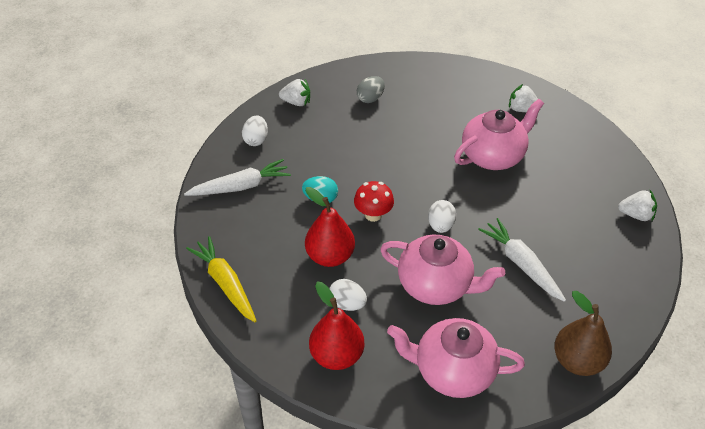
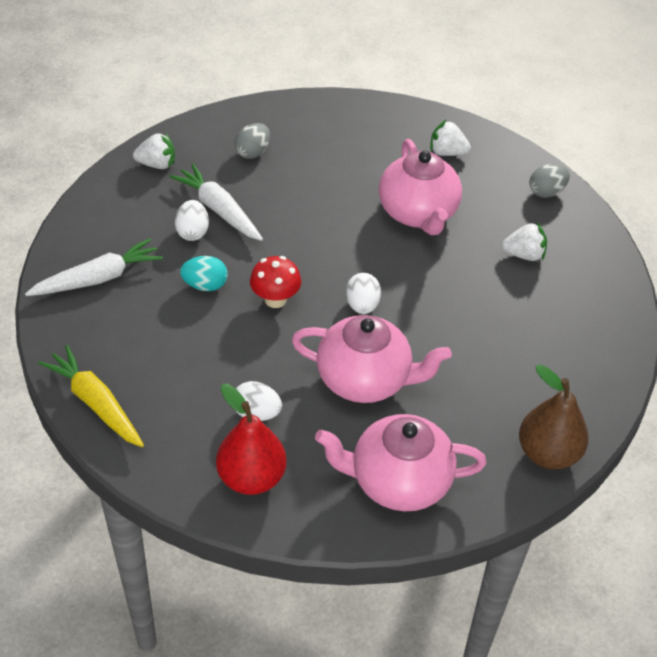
camera: 10 degrees left, 0 degrees up
(256, 140) = (110, 217): white egg -> white egg (192, 232)
(330, 256) = (226, 356): red pear -> none
(493, 156) = (418, 213): pink teapot -> pink teapot turned 120 degrees clockwise
(521, 264) = (467, 344): white carrot -> white carrot (218, 210)
(598, 147) = (546, 192): none -> grey egg
(635, 215) = (599, 271): white strawberry -> white strawberry (524, 255)

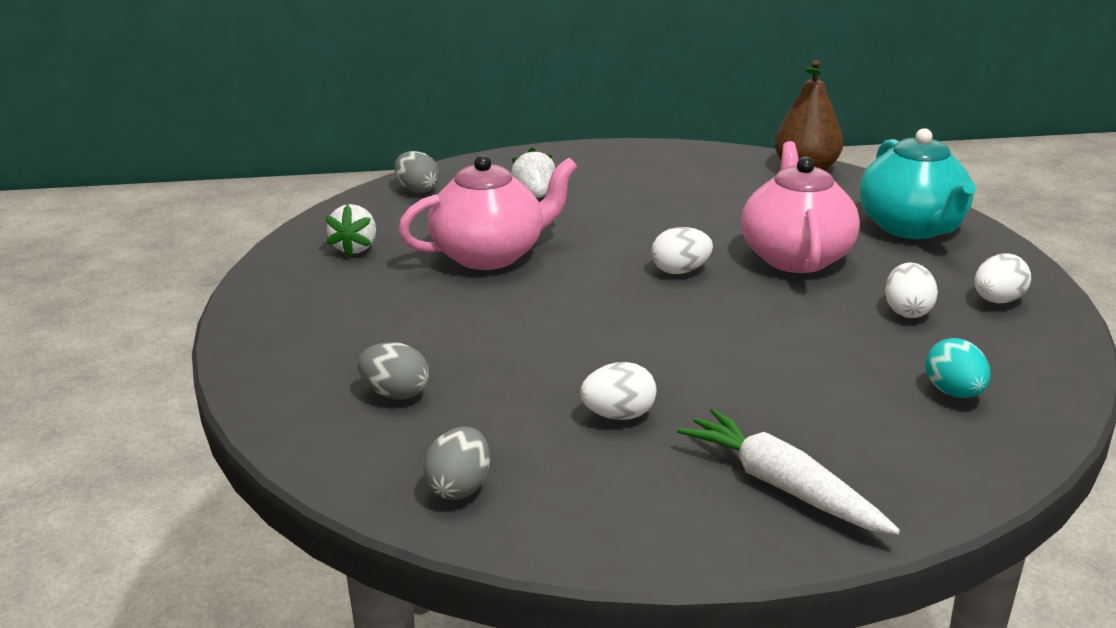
camera: 100 degrees left, 20 degrees down
(95, 403) = (1015, 429): yellow carrot -> none
(157, 164) = (459, 488): white strawberry -> grey egg
(205, 285) = (724, 383): turquoise egg -> turquoise egg (954, 393)
(218, 210) = (553, 401): white carrot -> none
(251, 477) = (997, 301): red pear -> white egg
(275, 299) = (712, 327): red mushroom -> none
(398, 481) = (912, 228): pink teapot -> turquoise teapot

